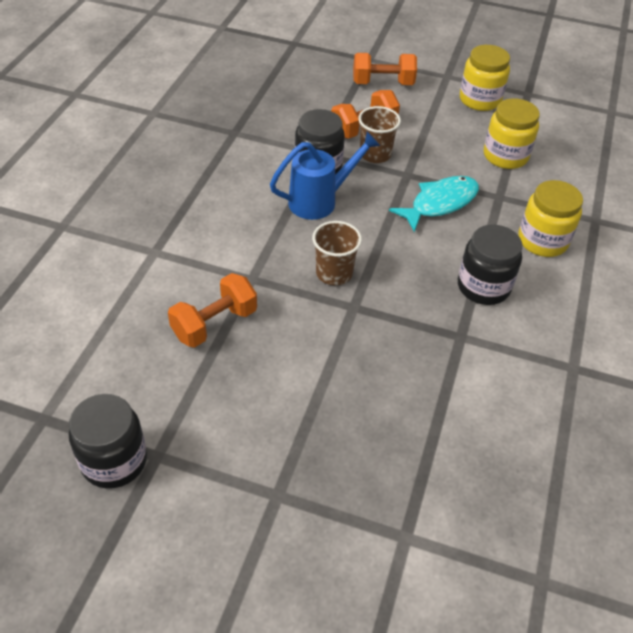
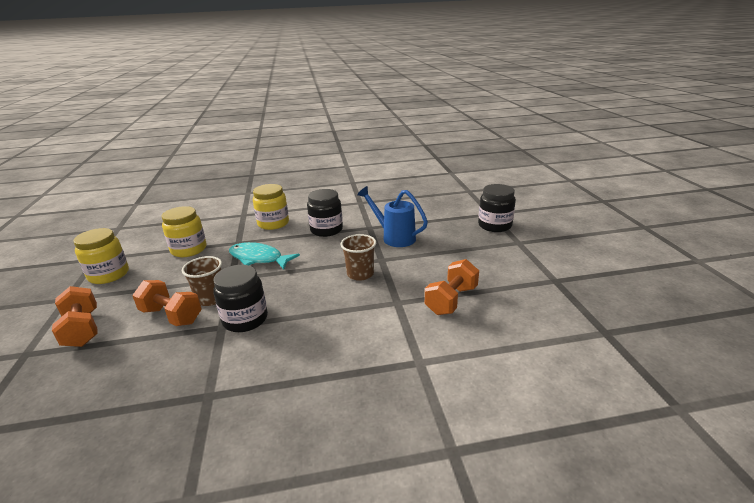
camera: 115 degrees left, 20 degrees down
(114, 461) = (580, 292): black jar -> black jar (494, 225)
(214, 324) = (451, 300): orange dumbbell -> orange dumbbell turned 75 degrees counterclockwise
(319, 201) = (289, 304): blue watering can -> blue watering can (394, 237)

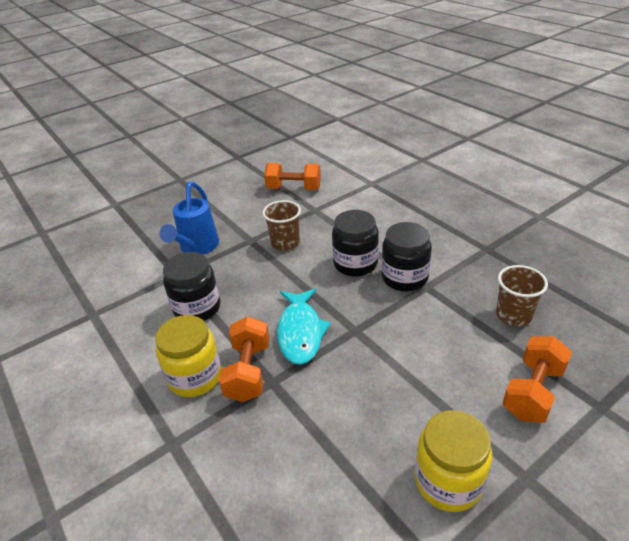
camera: 115 degrees left, 10 degrees up
(171, 316) = (447, 332): orange dumbbell -> orange dumbbell (248, 371)
(189, 249) = (323, 430): yellow jar -> none
(210, 298) = (399, 322): brown cup -> brown cup (513, 315)
(494, 225) = (146, 196): black jar -> black jar (355, 264)

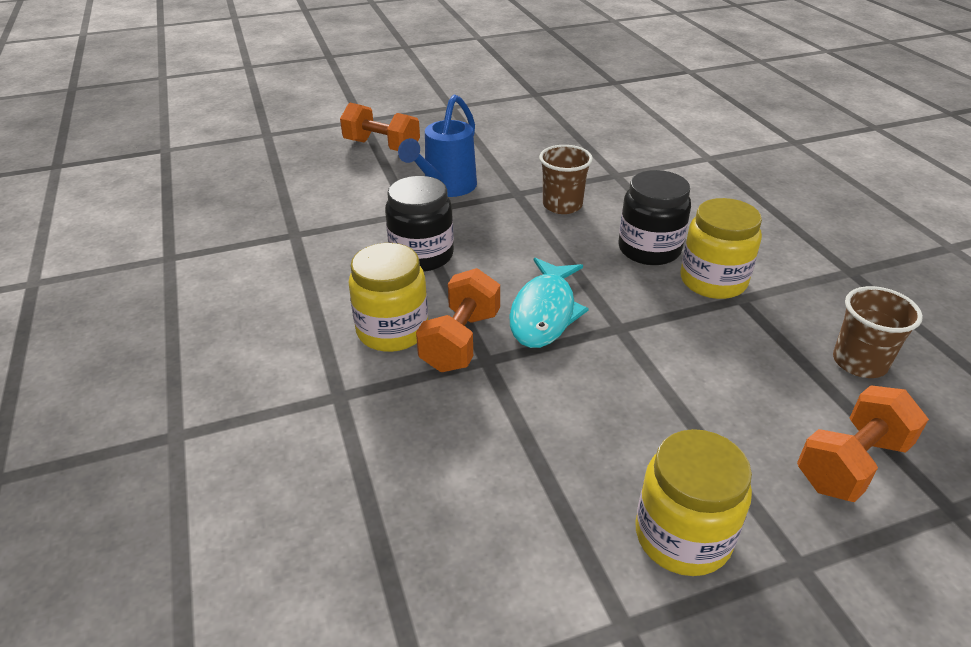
camera: 15 degrees right, 0 degrees up
(294, 188) = (597, 144): orange dumbbell -> orange dumbbell (382, 146)
(404, 278) = (713, 281): black jar -> yellow jar

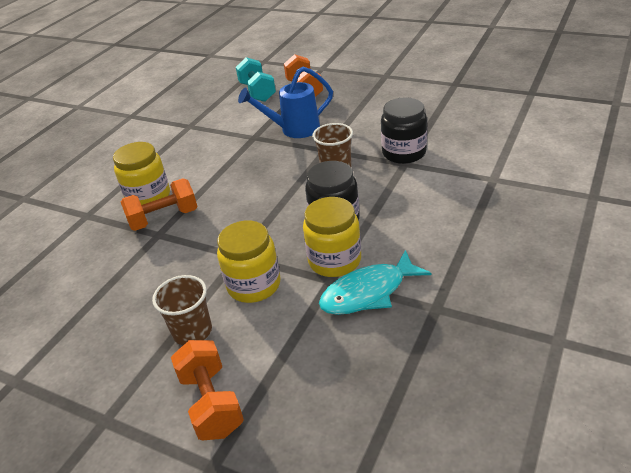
camera: 50 degrees right, 0 degrees up
(323, 167) = (257, 92): none -> turquoise dumbbell
(422, 255) = (220, 164): black jar -> black jar (404, 153)
(544, 313) = (220, 226): turquoise fish -> turquoise fish (368, 292)
(682, 536) = (89, 367): yellow jar -> yellow jar (254, 285)
(851, 464) = (211, 403): orange dumbbell -> orange dumbbell turned 60 degrees clockwise
(859, 362) = (324, 361): brown cup -> brown cup (192, 331)

